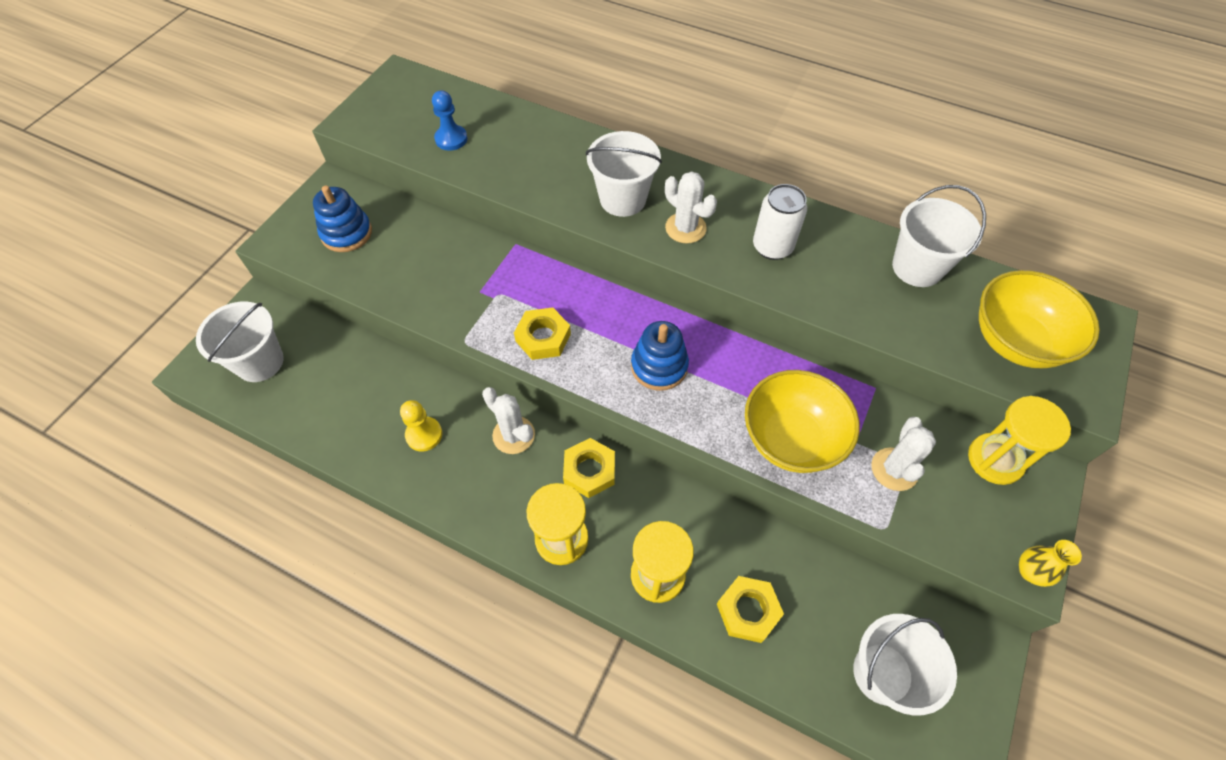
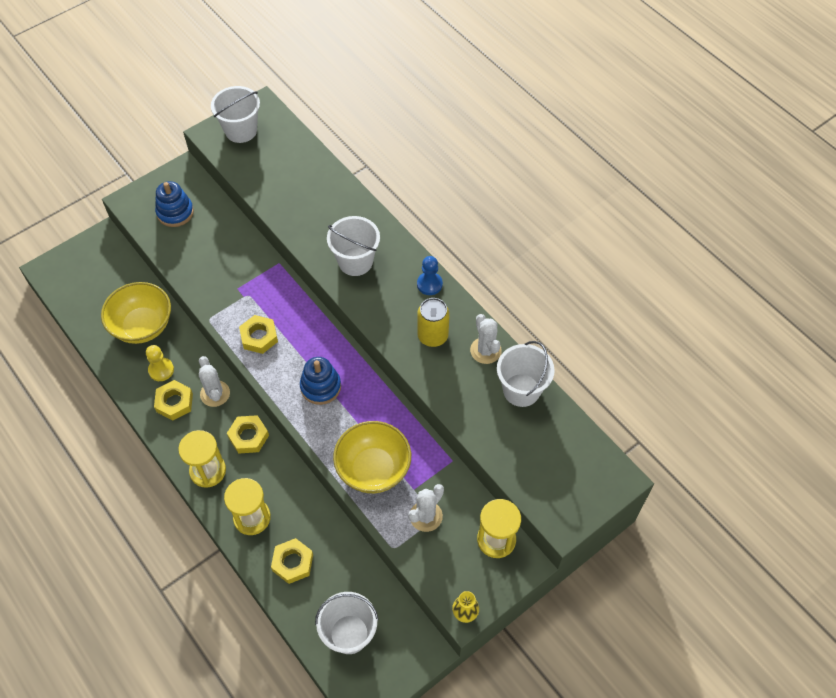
camera: 25 degrees right, 0 degrees up
(259, 362) = (86, 280): white bucket -> white bucket (241, 130)
(451, 139) = (269, 171): blue pawn -> blue pawn (429, 284)
(465, 469) = (174, 402): none -> yellow nut
(685, 228) = (383, 299): white cactus -> white cactus (485, 350)
(772, 247) = (432, 336): white can -> yellow can
(1015, 341) = (548, 467): yellow bowl -> yellow bowl (142, 326)

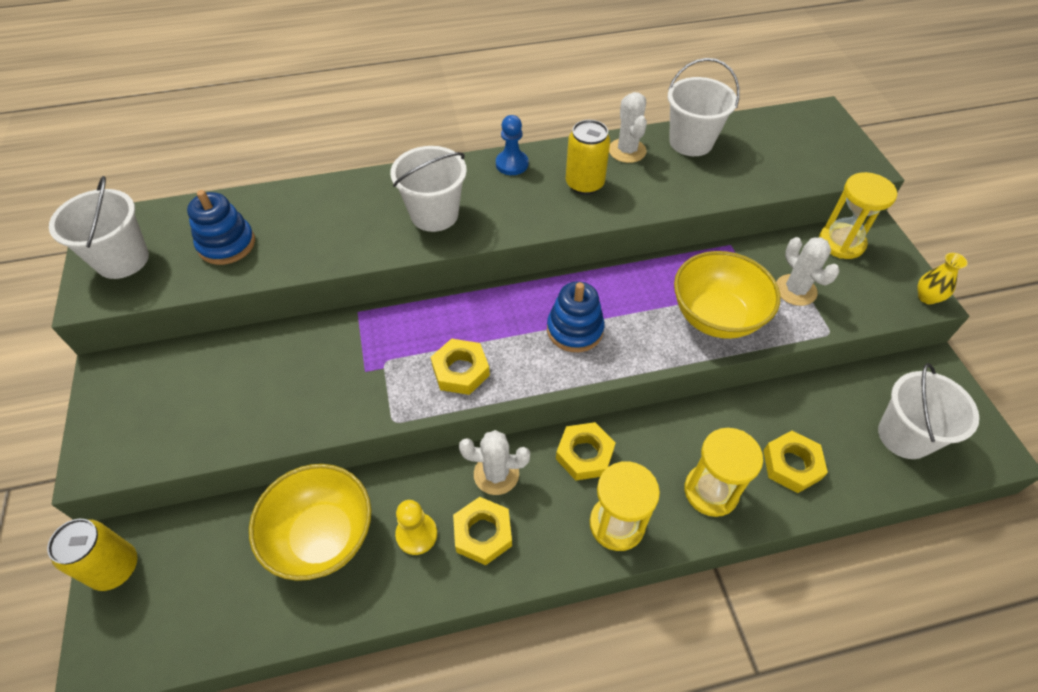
camera: 65 degrees left, 5 degrees down
(92, 246) = (115, 568): none -> yellow can
(175, 212) = (173, 405): blue stacking toy -> blue stacking toy (227, 244)
(485, 350) = (627, 151): white cactus -> white cactus turned 75 degrees clockwise

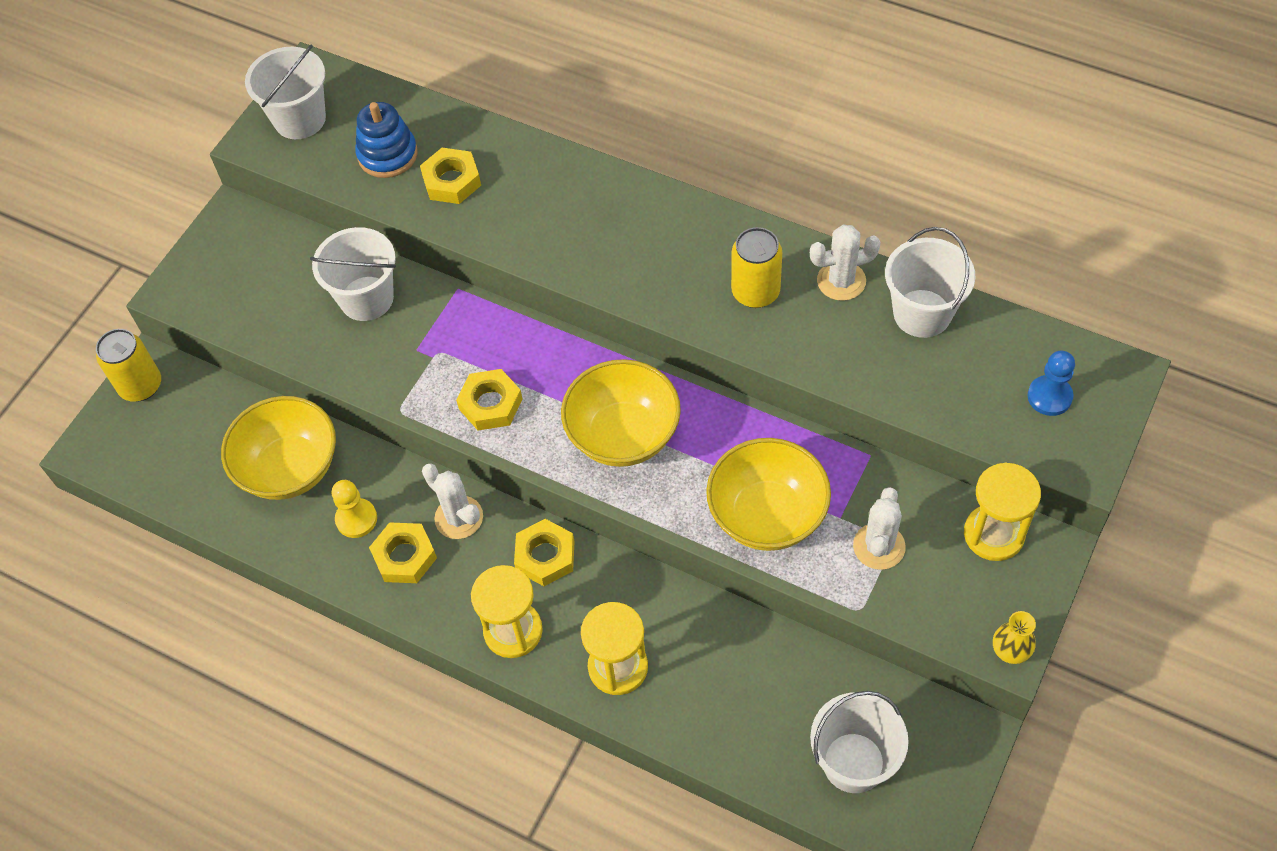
camera: 45 degrees right, 5 degrees up
(434, 214) = (583, 235): white bucket -> white bucket (366, 298)
(512, 164) = (708, 224): blue pawn -> blue pawn (1049, 396)
(575, 329) = (623, 435): blue stacking toy -> yellow bowl
(627, 151) = (841, 281): white cactus -> white cactus turned 45 degrees clockwise
(791, 465) = (714, 702): yellow nut -> yellow nut (451, 181)

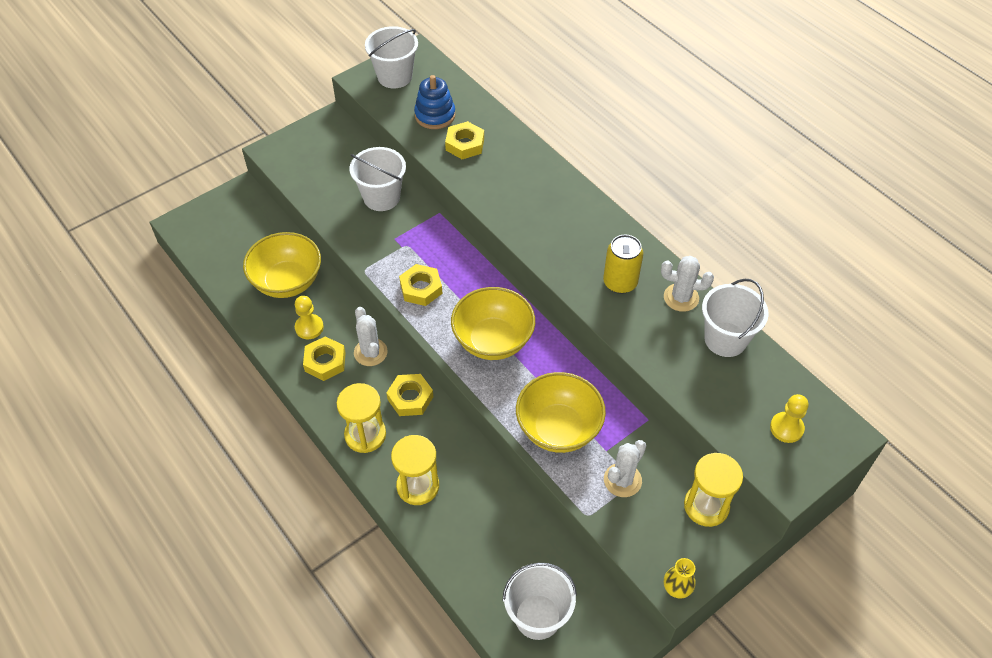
camera: 20 degrees right, 5 degrees down
(141, 386) = (230, 200): yellow can -> none
(1049, 396) = (786, 428): blue pawn -> yellow pawn

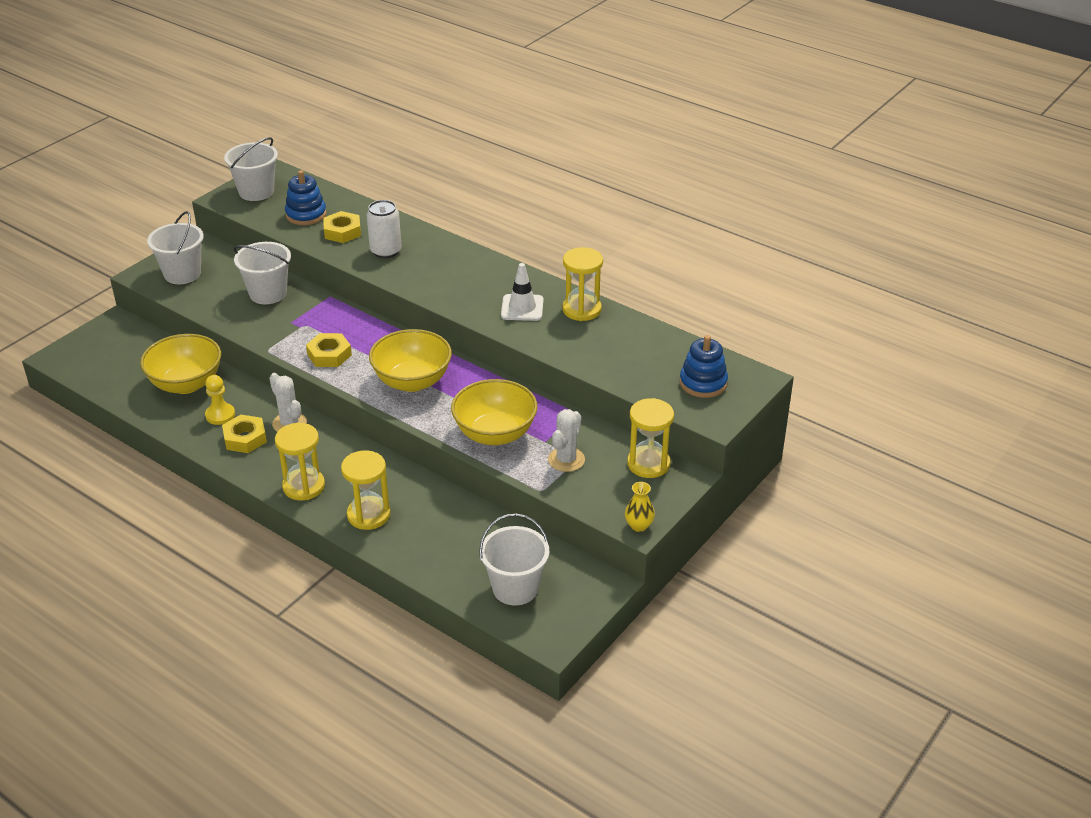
camera: 15 degrees left, 15 degrees down
(410, 398) = (340, 451): yellow nut -> none
(501, 178) = (386, 251): none -> white can
(620, 282) = (522, 308): yellow can -> white traffic cone
(681, 297) = (581, 309): white cactus -> yellow hourglass
(725, 339) = (630, 332): white bucket -> white bucket (182, 274)
(786, 428) = (703, 383): yellow pawn -> blue stacking toy

